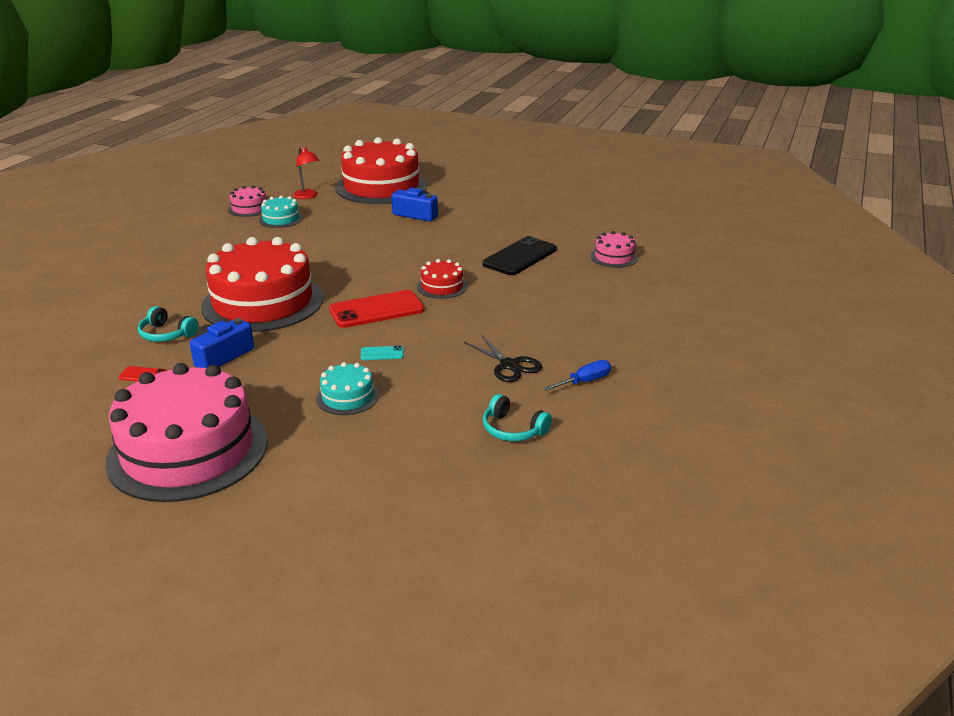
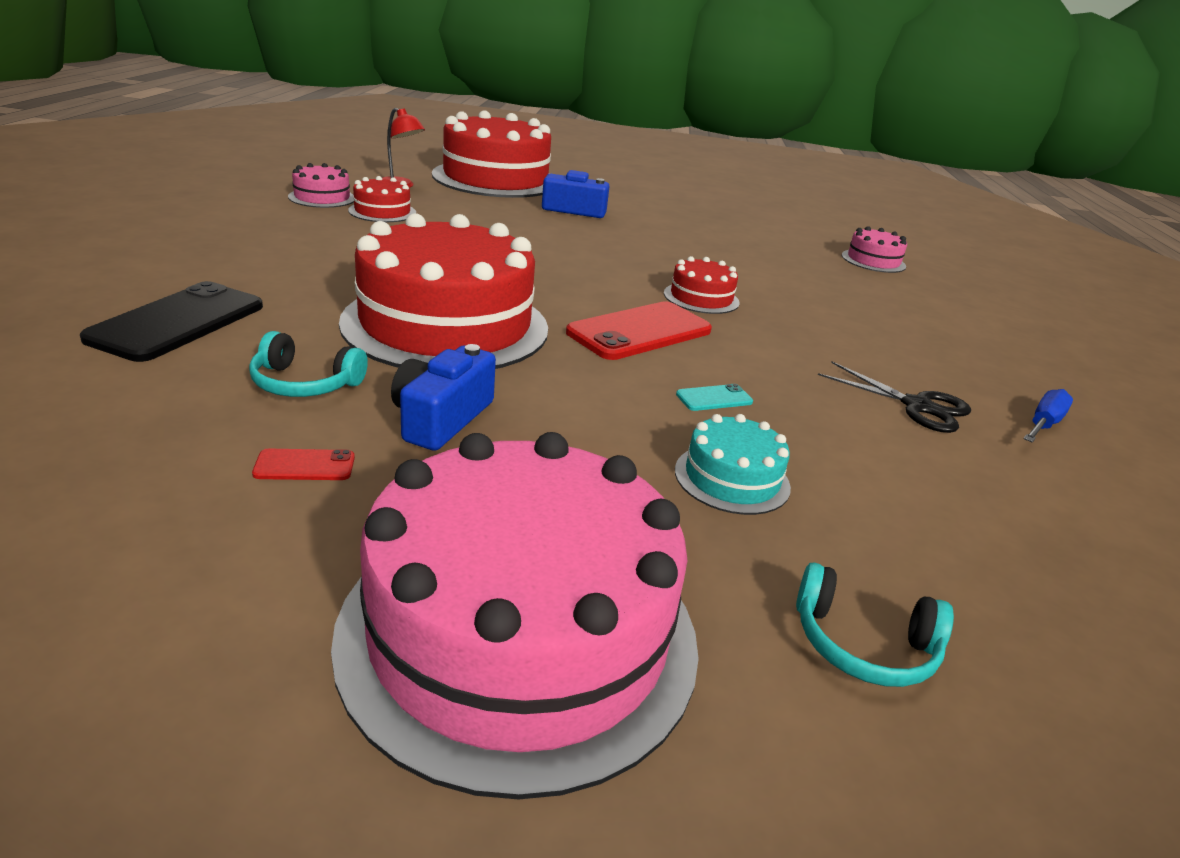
camera: 20 degrees left, 0 degrees up
(281, 219) = (382, 211): turquoise cake -> red cake
(513, 429) = (1046, 513): turquoise headphones -> turquoise headphones (863, 644)
(520, 257) = (761, 260): black phone -> black phone (177, 322)

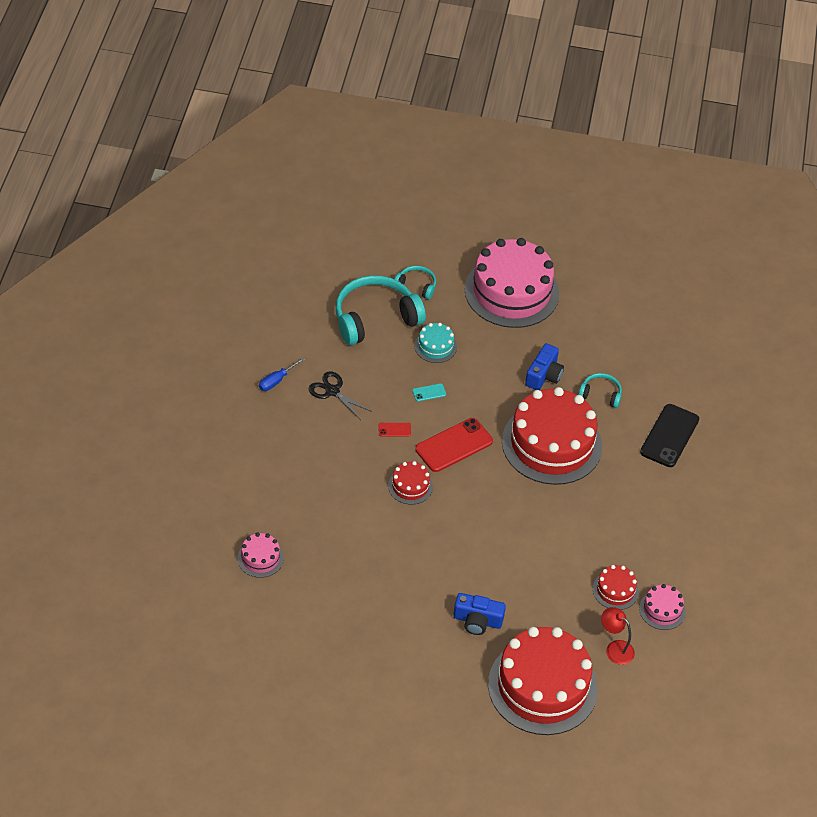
camera: 175 degrees left, 20 degrees up
(305, 465) = (585, 350): red phone -> red phone (394, 430)
(928, 543) = (375, 318): none -> turquoise headphones

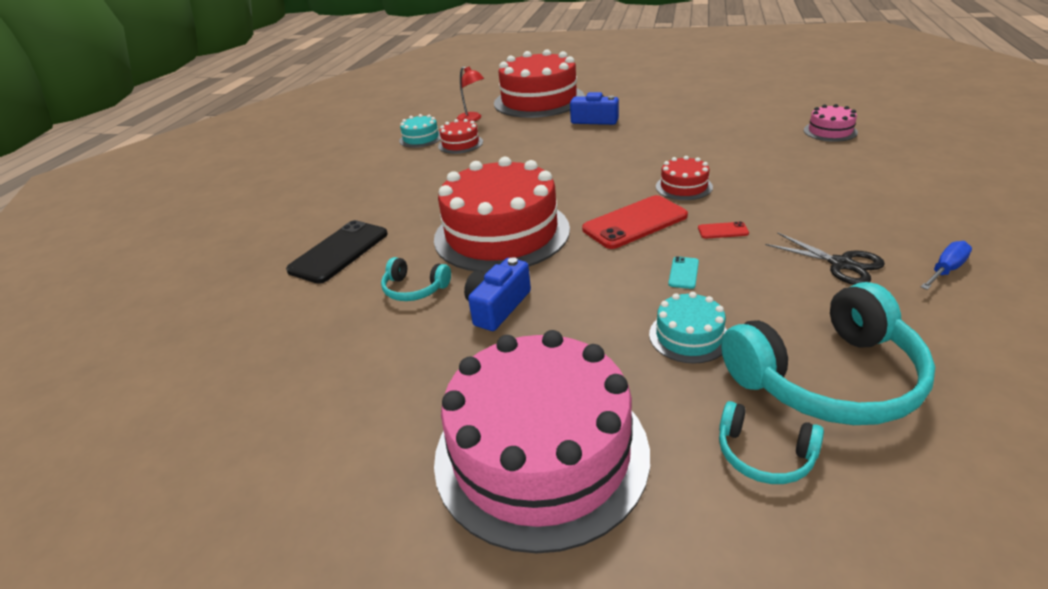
camera: 170 degrees left, 15 degrees down
(429, 392) = (683, 273): turquoise phone -> turquoise phone turned 60 degrees counterclockwise
(662, 610) = (421, 138): pink cake -> turquoise cake

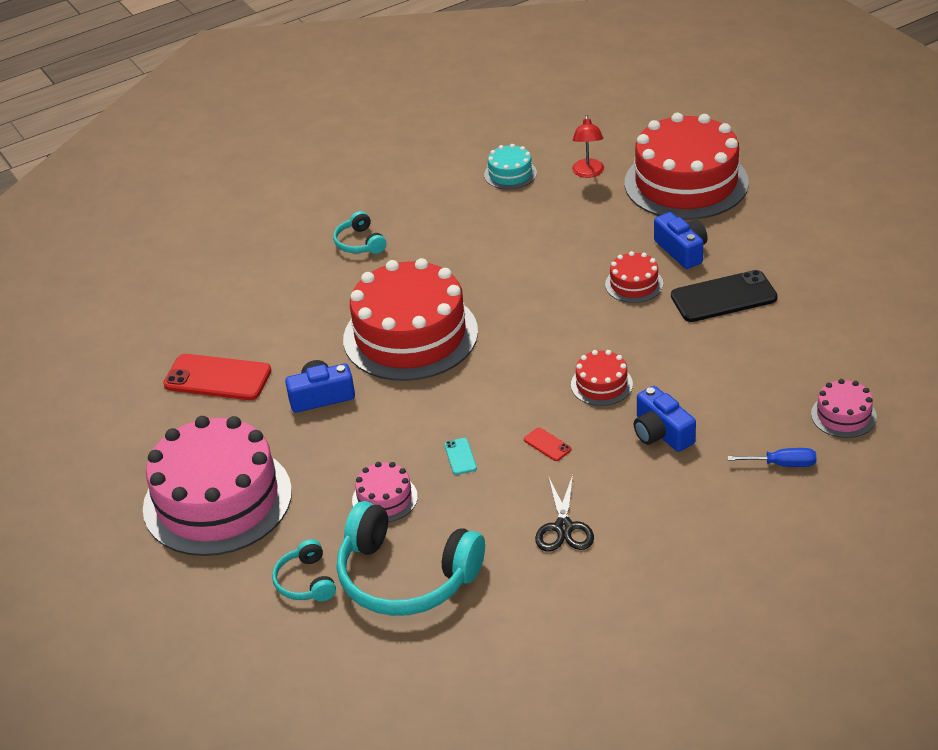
camera: 45 degrees right, 5 degrees up
(339, 252) = (296, 277): black phone -> black phone (723, 297)
(414, 289) = (297, 346): turquoise headphones -> turquoise headphones (360, 243)
(460, 144) = (528, 205): red cake -> red cake (634, 284)
(635, 223) = (506, 392): red phone -> red phone (217, 378)
(683, 273) = (460, 456): turquoise phone -> turquoise phone turned 75 degrees counterclockwise
(689, 336) = (384, 498): turquoise cake -> pink cake
(770, 186) = (661, 433): none -> blue camera
(946, 270) = (615, 584): blue screwdriver -> blue screwdriver (783, 464)

